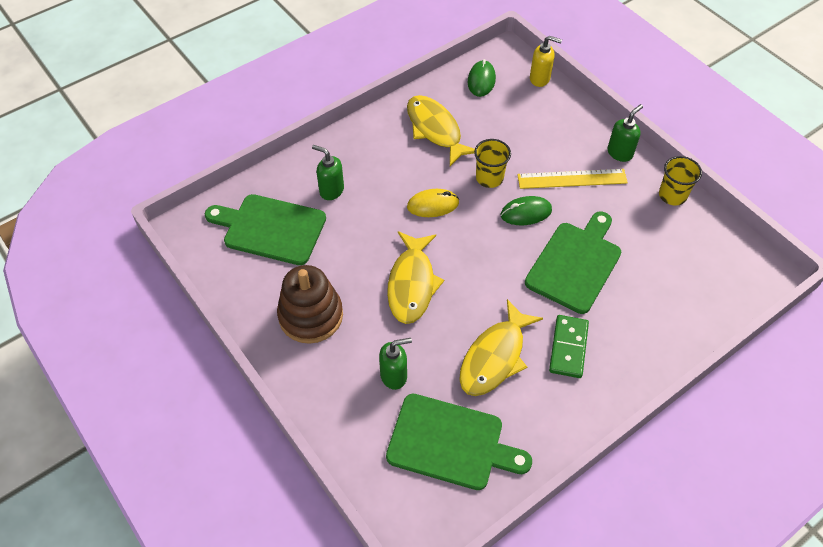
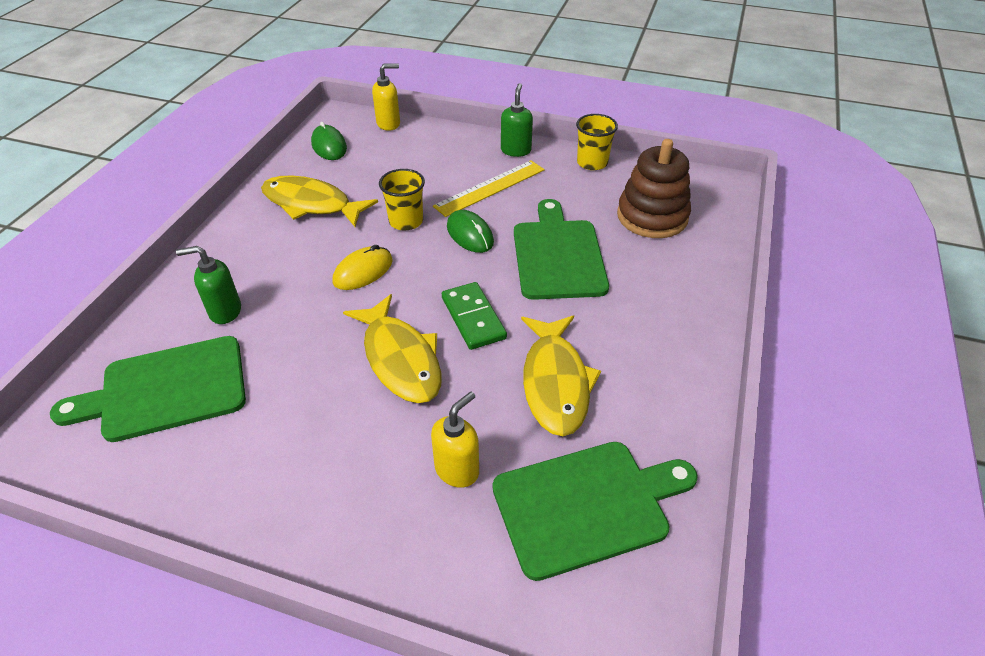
camera: 35 degrees left, 10 degrees down
(311, 316) = (294, 461): brown stacking toy -> brown stacking toy (652, 216)
(394, 376) = (457, 470): green soap dispenser -> yellow soap dispenser
(526, 213) = (470, 234): green mouse -> green mouse turned 75 degrees counterclockwise
(568, 348) = (621, 332): green domino -> green domino (473, 318)

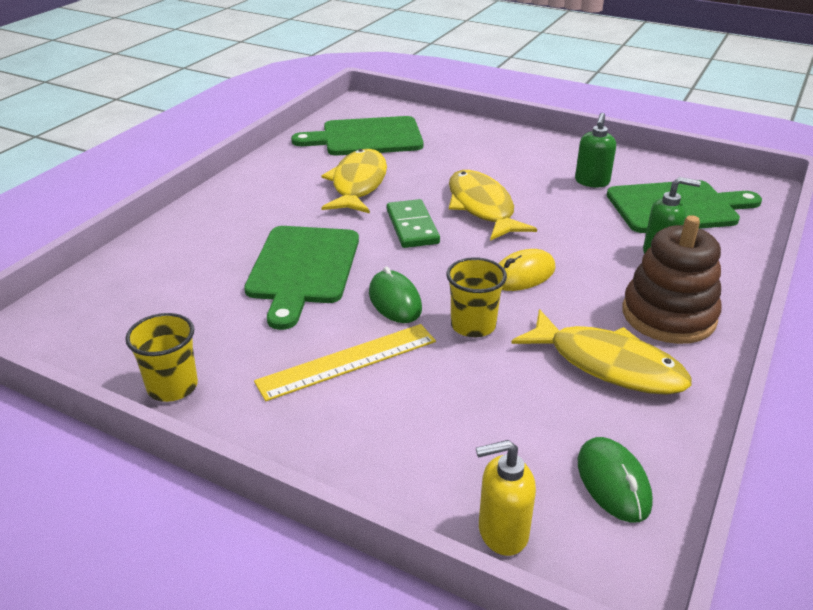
camera: 170 degrees left, 10 degrees down
(457, 470) = (444, 155): yellow soap dispenser -> none
(516, 150) = (278, 427): green soap dispenser -> green soap dispenser (592, 182)
(652, 216) = (162, 298): brown stacking toy -> brown stacking toy (668, 315)

